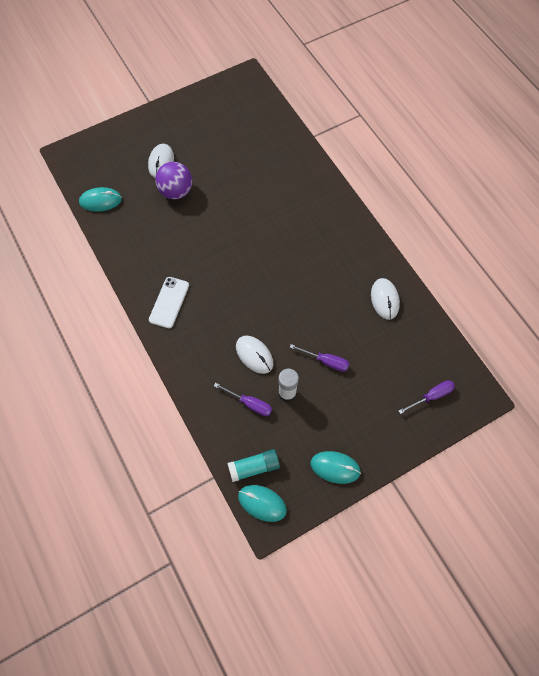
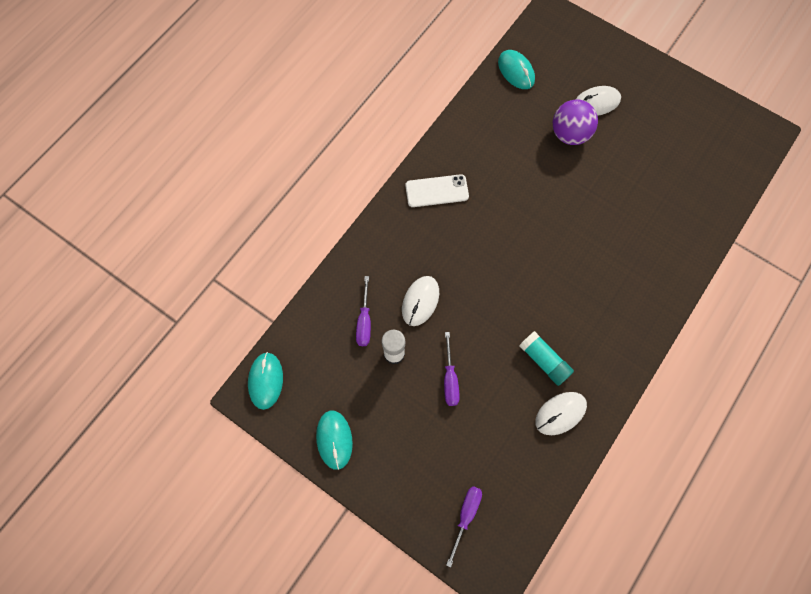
camera: 65 degrees right, 5 degrees up
(254, 467) = (299, 356): turquoise glue stick -> turquoise glue stick (544, 361)
(431, 396) = (465, 516): purple screwdriver -> purple screwdriver turned 105 degrees counterclockwise

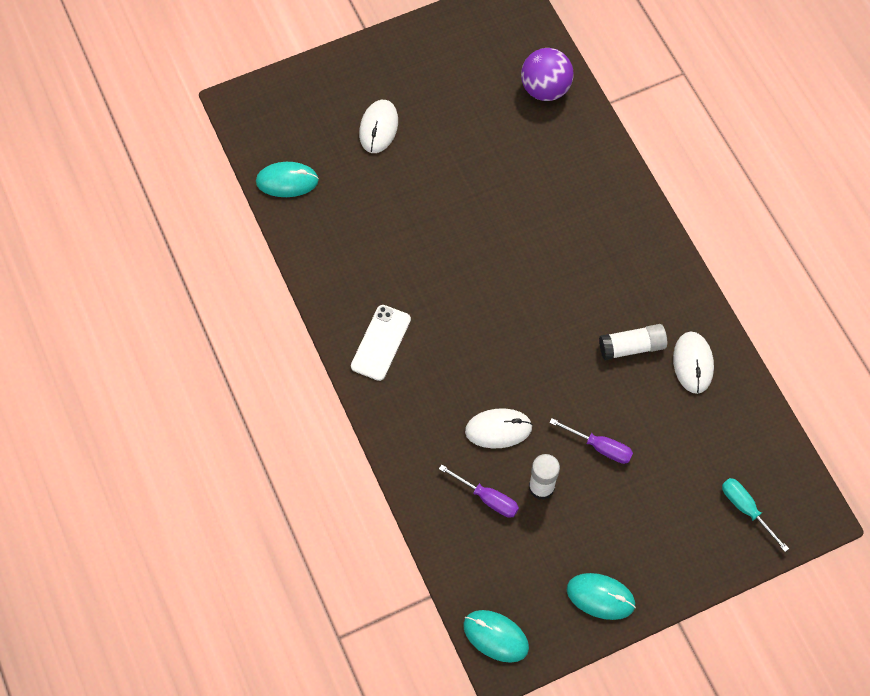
camera: 60 degrees left, 5 degrees down
(420, 301) = (498, 429): white mouse -> white mouse turned 60 degrees counterclockwise
(465, 516) = (746, 509): purple screwdriver -> turquoise screwdriver
(544, 361) = (631, 347): turquoise glue stick -> white glue stick
(569, 134) = (398, 175): purple ball -> purple ball (545, 89)

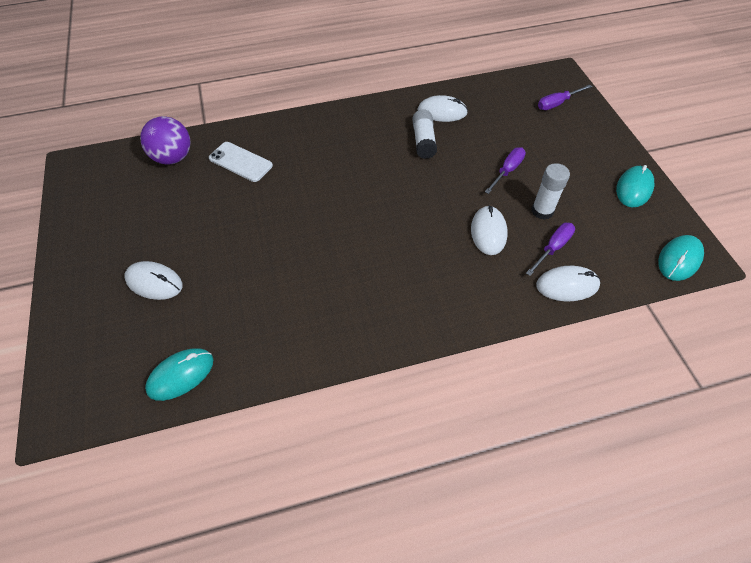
camera: 80 degrees left, 10 degrees down
(287, 181) = (181, 375): turquoise mouse -> turquoise mouse turned 45 degrees clockwise
(381, 343) = (391, 310): white phone -> white phone (240, 162)
(438, 512) = (567, 285): none -> white mouse
(746, 509) = (557, 103): turquoise screwdriver -> purple screwdriver

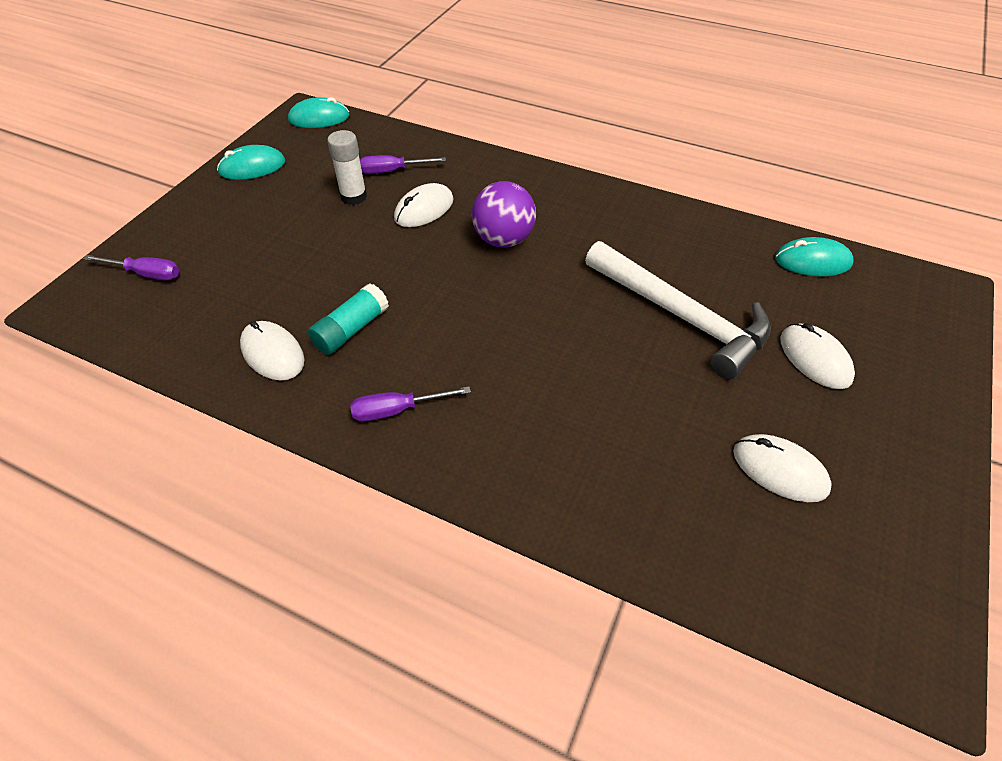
camera: 140 degrees left, 5 degrees down
(173, 158) = (717, 545): purple ball -> purple ball (503, 240)
(240, 162) = (612, 461): white phone -> none
(254, 260) = (681, 316): none -> white hammer
(423, 141) = (351, 329): white glue stick -> turquoise glue stick
(507, 171) = (323, 244): purple screwdriver -> purple screwdriver (397, 410)
(567, 285) = (422, 148): white mouse -> white mouse (779, 470)

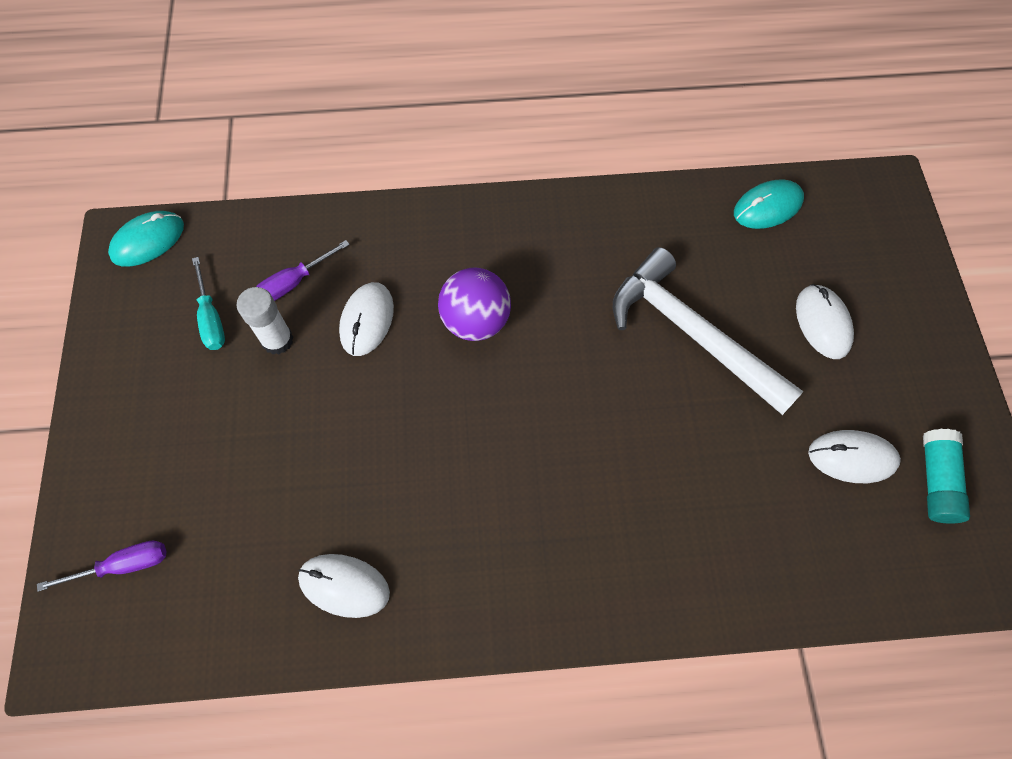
camera: 30 degrees left, 15 degrees up
(252, 167) = (125, 354): turquoise mouse -> none
(322, 169) = (211, 318): none -> turquoise screwdriver
(351, 329) = (402, 514): turquoise glue stick -> turquoise glue stick (936, 481)
(397, 410) = (510, 580): purple screwdriver -> none
(681, 316) = (692, 333): white hammer -> white hammer turned 150 degrees counterclockwise
(815, 358) = (823, 323): white mouse -> white mouse turned 45 degrees clockwise

